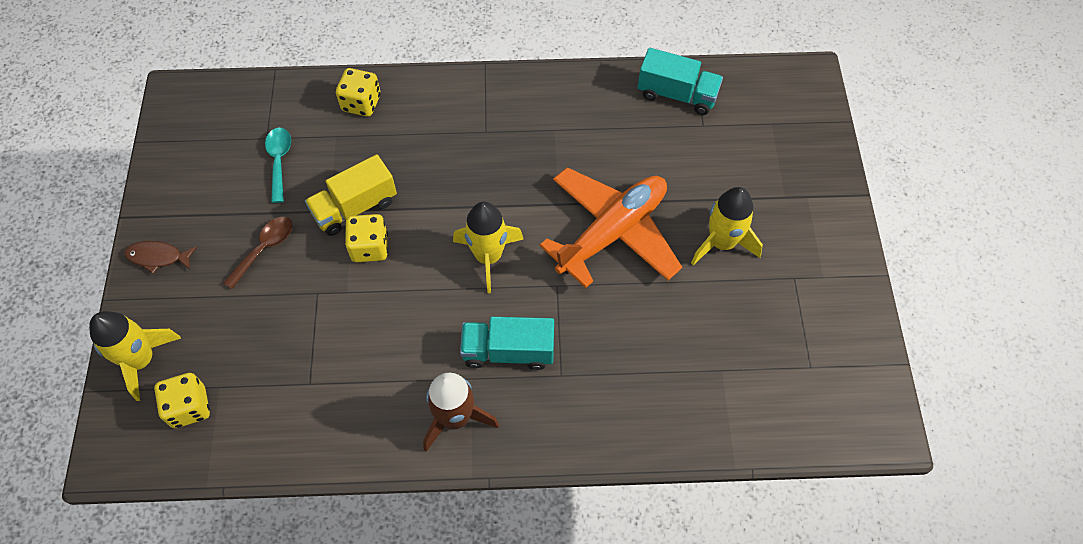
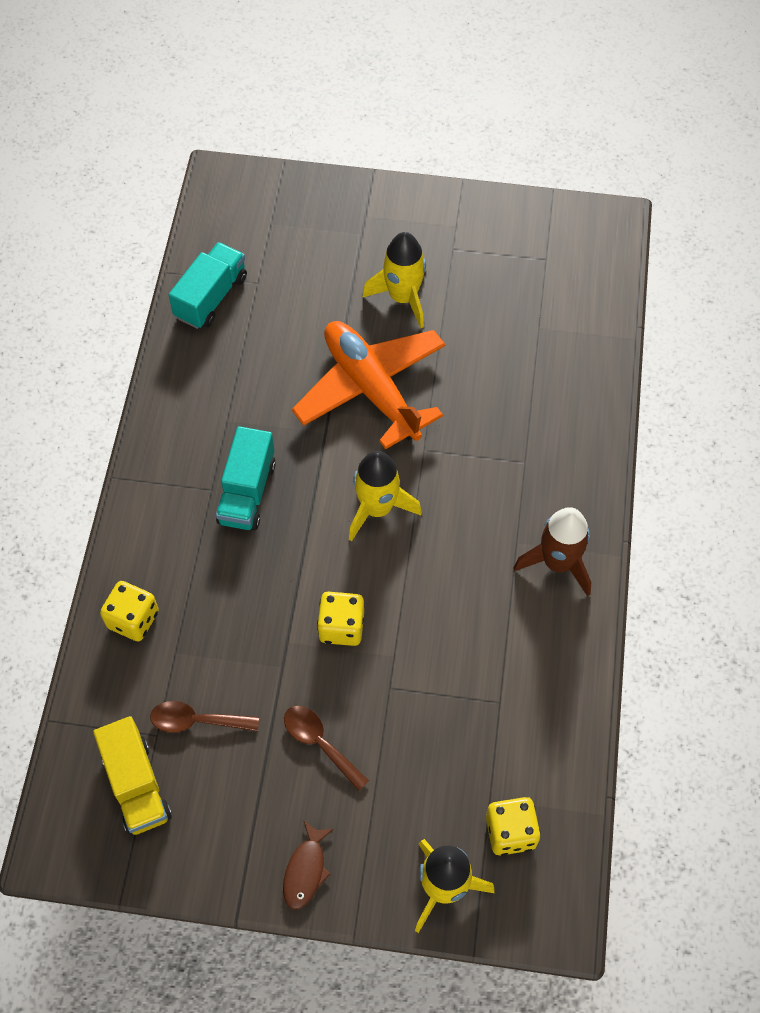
camera: 80 degrees left, 0 degrees up
(279, 161) = (197, 721): turquoise spoon -> brown spoon
(355, 207) = (284, 638): yellow truck -> yellow truck (136, 785)
(508, 351) = (492, 505): turquoise truck -> turquoise truck (247, 492)

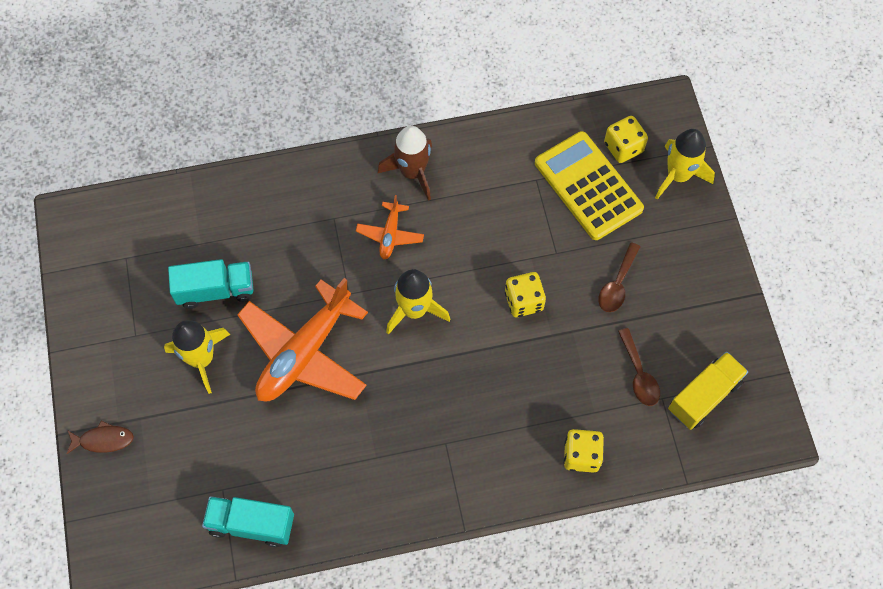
camera: 110 degrees left, 5 degrees up
(247, 492) = (437, 413): turquoise truck -> turquoise truck (215, 290)
(305, 870) = (707, 262): brown fish -> brown fish (103, 440)
(468, 762) = (588, 186): none -> yellow calculator
(482, 513) = (390, 234): none -> orange plane

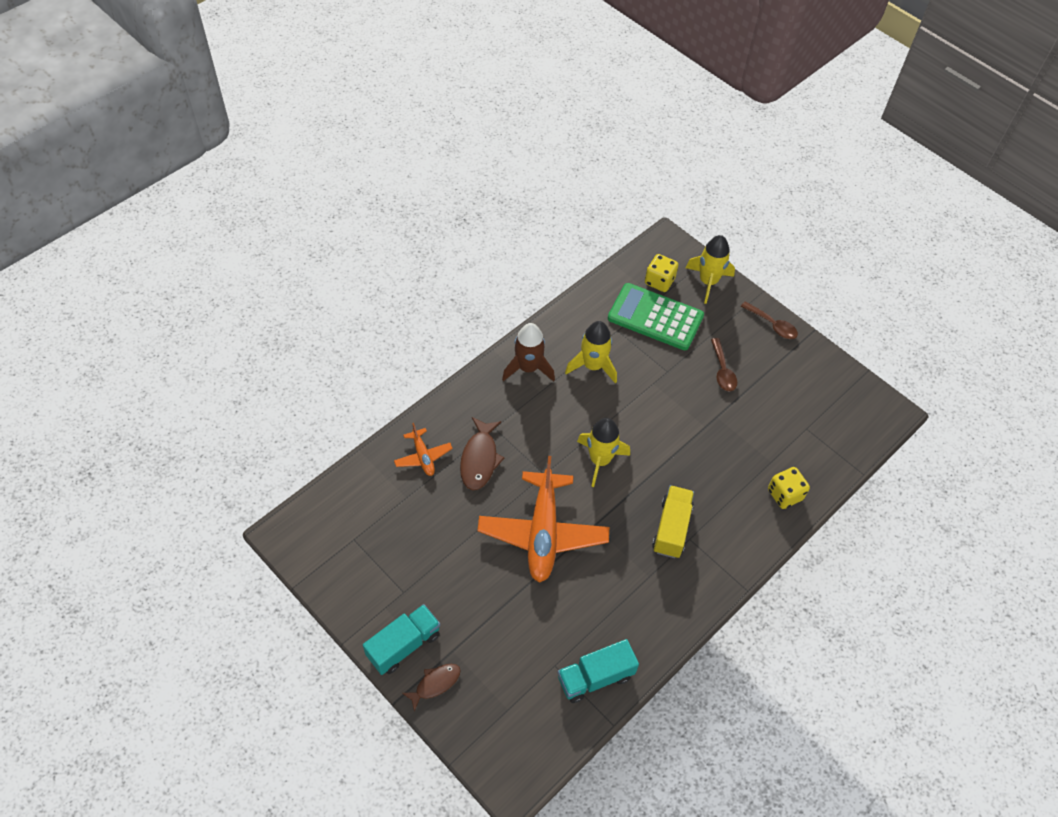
camera: 35 degrees left, 10 degrees down
(201, 359) = (468, 580): yellow rocket -> yellow rocket (593, 366)
(215, 290) = (442, 525): turquoise truck -> turquoise truck (403, 645)
(297, 243) = (479, 459): none -> brown fish
(390, 234) = (544, 418): orange plane -> orange plane (423, 456)
(523, 301) = (670, 414): yellow dice -> none
(588, 186) = (655, 317): yellow calculator -> green calculator
(639, 374) = (780, 421): brown spoon -> brown spoon (772, 325)
(704, 396) = (831, 413): yellow truck -> yellow truck (671, 528)

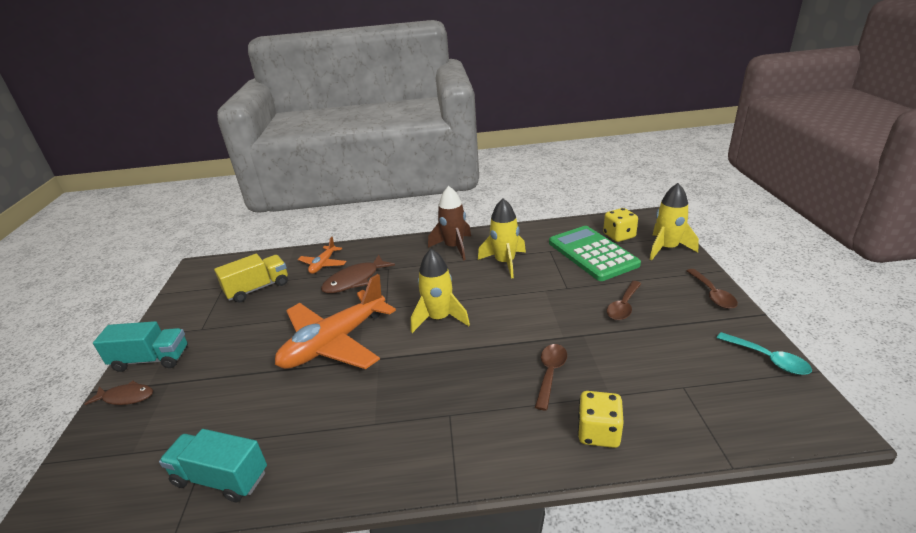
camera: 45 degrees right, 25 degrees down
(671, 528) = (442, 396): yellow truck -> yellow truck (257, 288)
(723, 466) = (550, 373): none -> brown spoon
(838, 375) = (768, 359): none -> turquoise spoon

